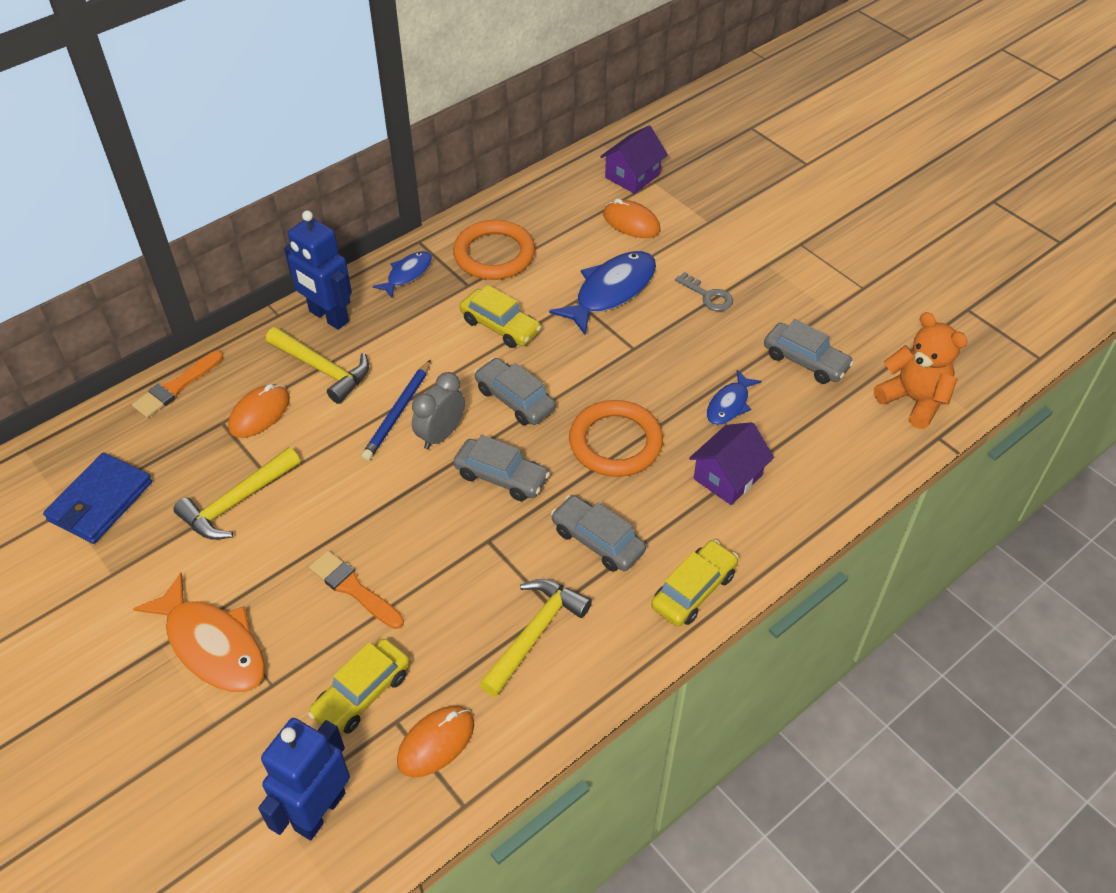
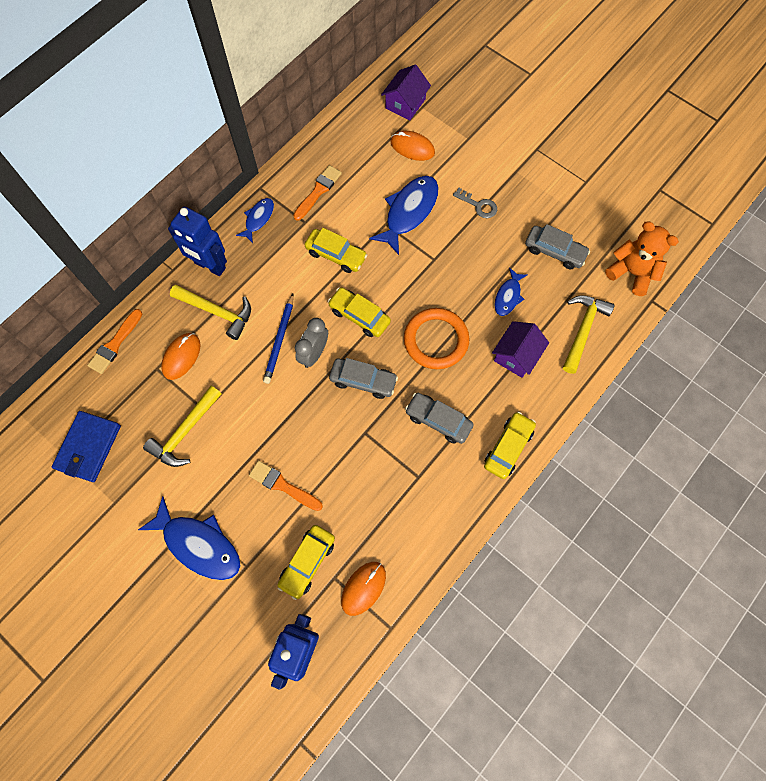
camera: 10 degrees left, 20 degrees up
(212, 645) = (198, 544): orange fish -> blue fish
(494, 254) = (318, 191): orange ring -> orange brush
(515, 399) = (359, 316): grey car -> yellow car
(535, 633) = (410, 498): yellow hammer -> yellow hammer (582, 330)

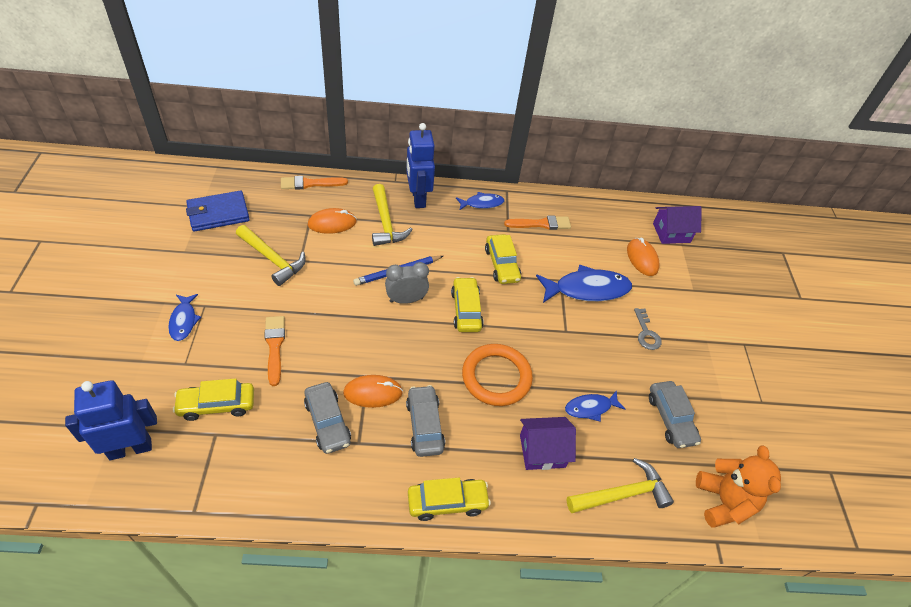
camera: 45 degrees right, 20 degrees down
(185, 432) = (273, 259): yellow hammer -> yellow hammer turned 135 degrees counterclockwise
(198, 544) = (184, 321): blue fish -> blue fish, size x0.56
(363, 381) = (412, 347): grey car -> grey car (327, 422)
(363, 588) = (220, 464): orange mouse -> orange mouse (373, 393)

